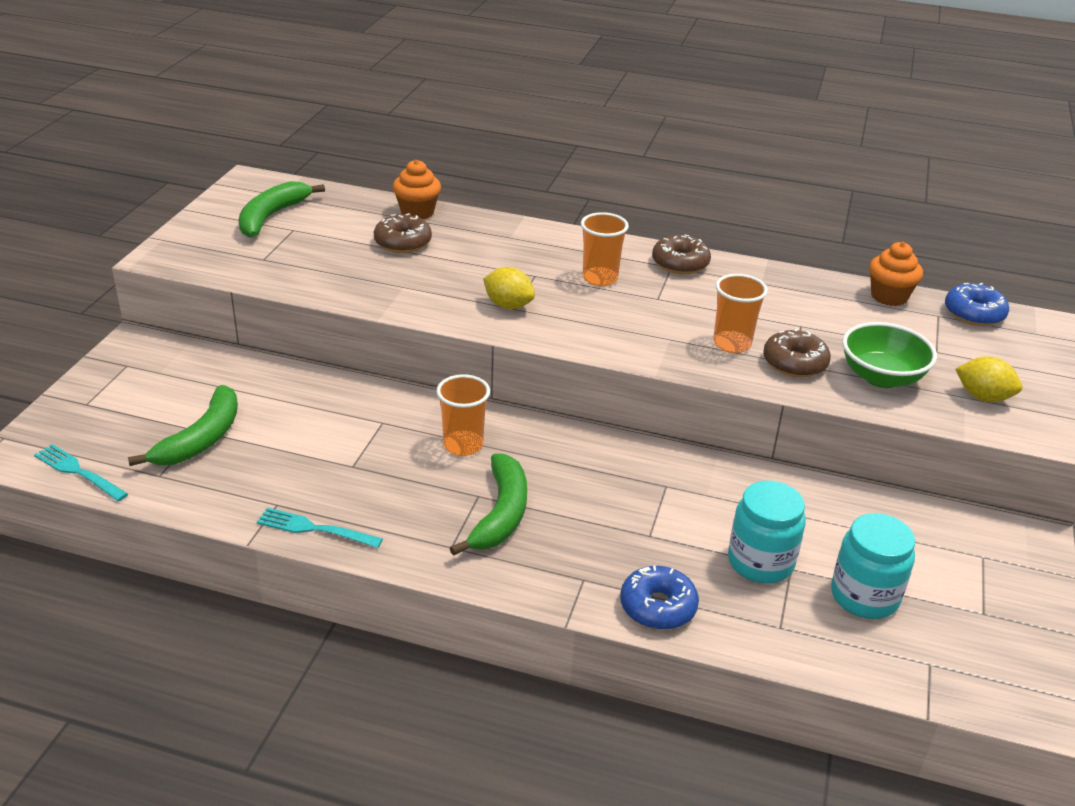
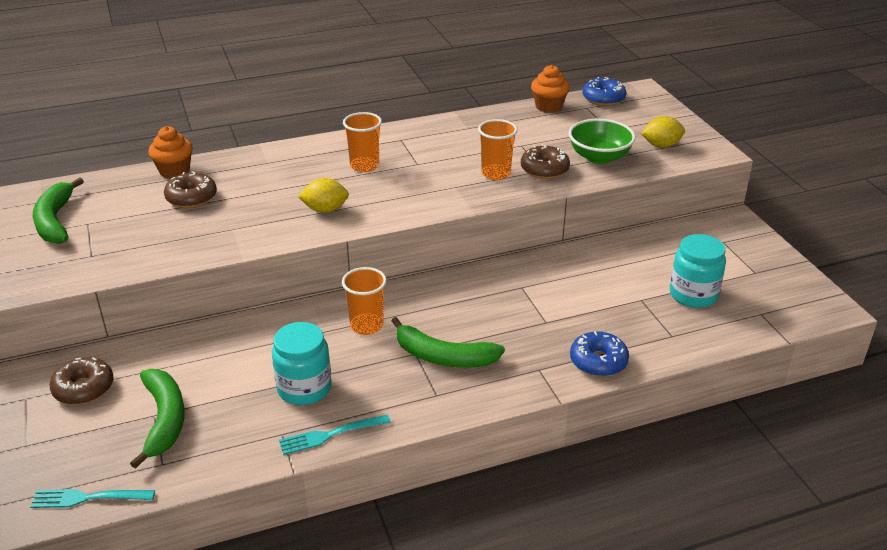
camera: 35 degrees left, 0 degrees up
(501, 514) = (443, 357): green banana -> green banana turned 135 degrees clockwise
(680, 263) = (404, 135): brown donut -> brown donut (84, 388)
(760, 562) = (622, 304): turquoise jar -> turquoise jar (304, 388)

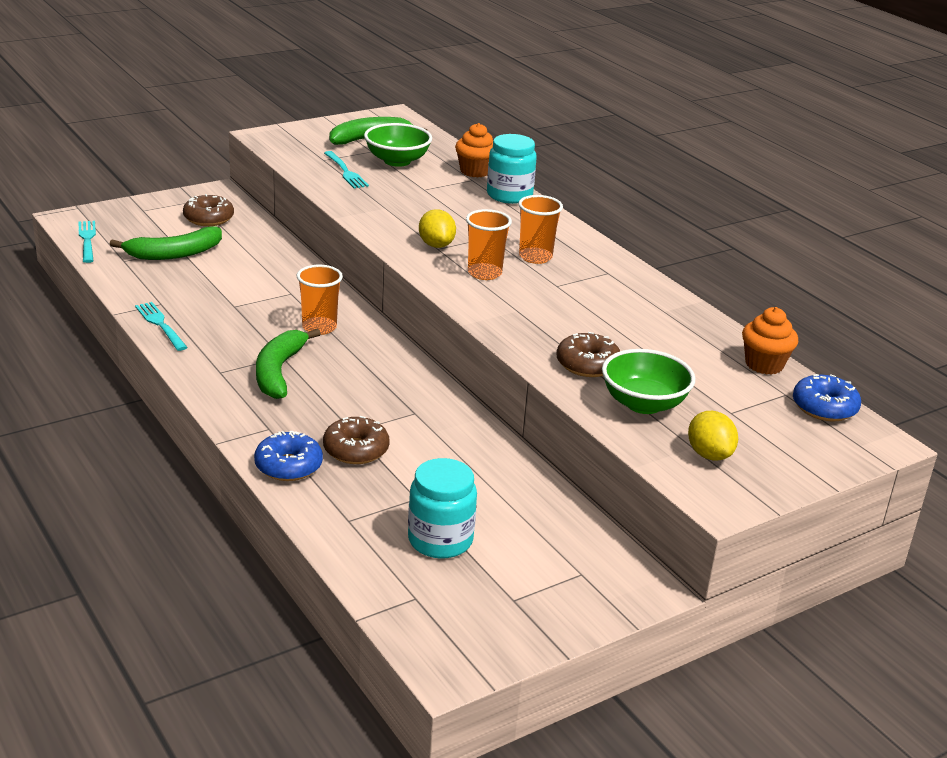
camera: 75 degrees right, 5 degrees down
(123, 210) = (397, 161): none -> green bowl
(133, 244) = (345, 171): none -> turquoise fork
(191, 198) = (431, 184): brown donut -> brown donut (356, 450)
(304, 388) = (221, 306): turquoise jar -> turquoise jar (509, 195)
(496, 173) = (560, 333): orange cup -> orange cup (484, 273)

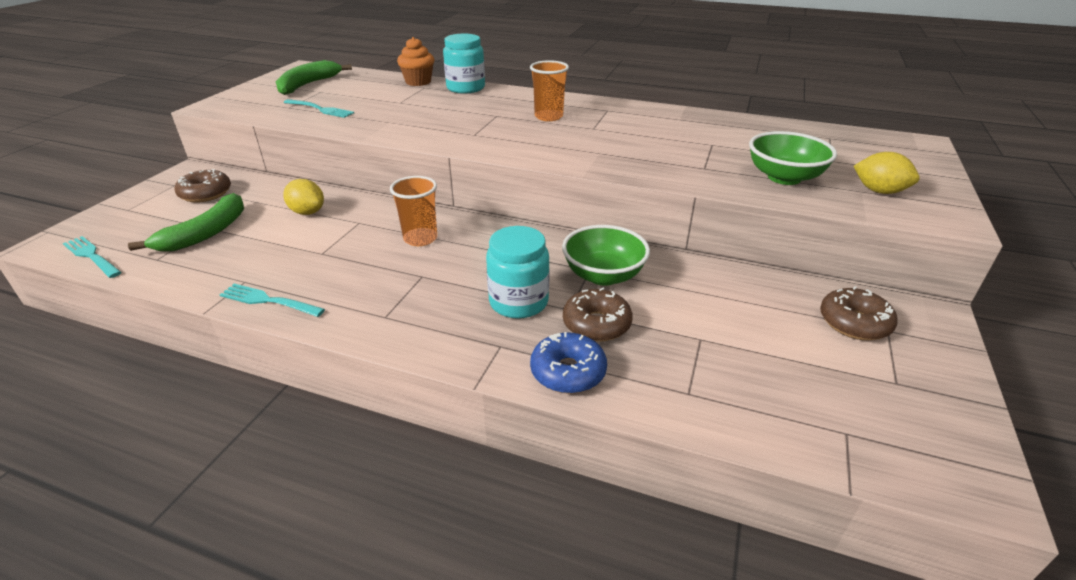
camera: 35 degrees left, 5 degrees up
(278, 372) = (438, 290): green banana -> none
(397, 161) = (350, 92): green bowl -> green bowl (603, 275)
(436, 245) = (470, 132): yellow lemon -> yellow lemon (307, 212)
(440, 540) = (773, 365): turquoise jar -> turquoise jar (518, 302)
(484, 273) = (535, 138): orange cup -> none
(587, 364) = (706, 168): brown donut -> brown donut (854, 323)
(764, 364) = (786, 126): orange cupcake -> none
(824, 407) = (860, 136): blue donut -> none

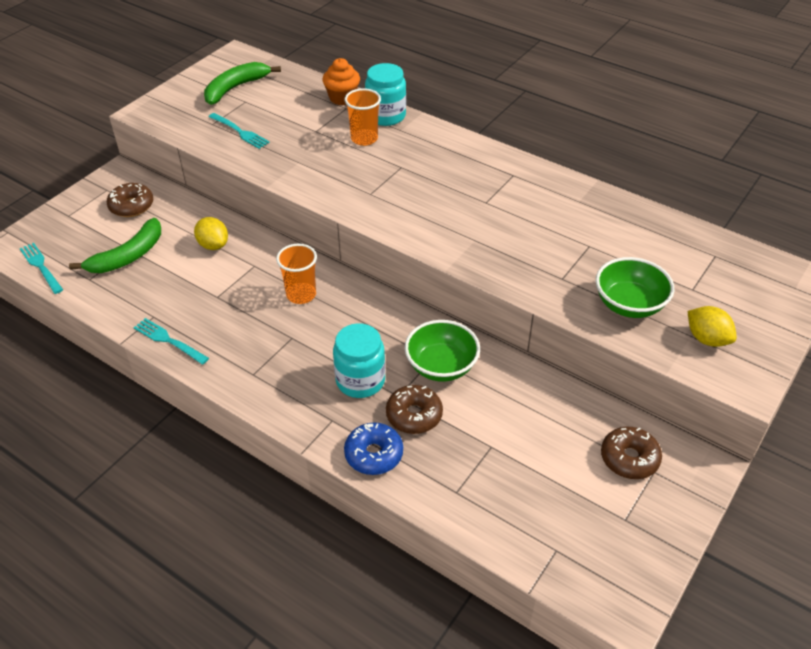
camera: 15 degrees right, 10 degrees up
(548, 117) = (450, 177): orange cup -> orange cup (364, 139)

